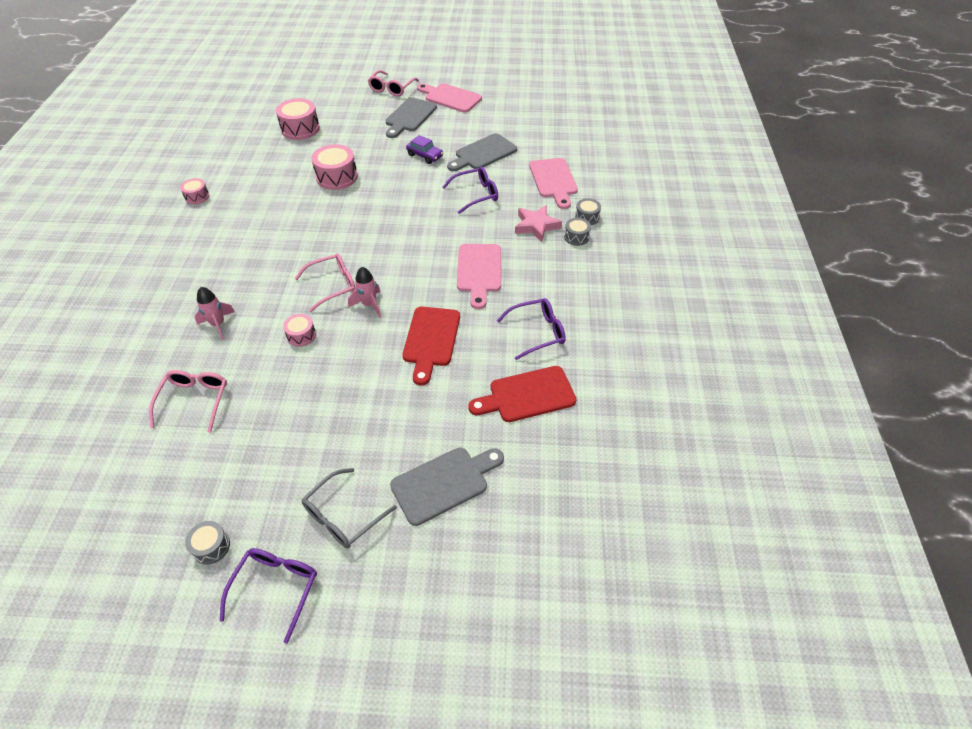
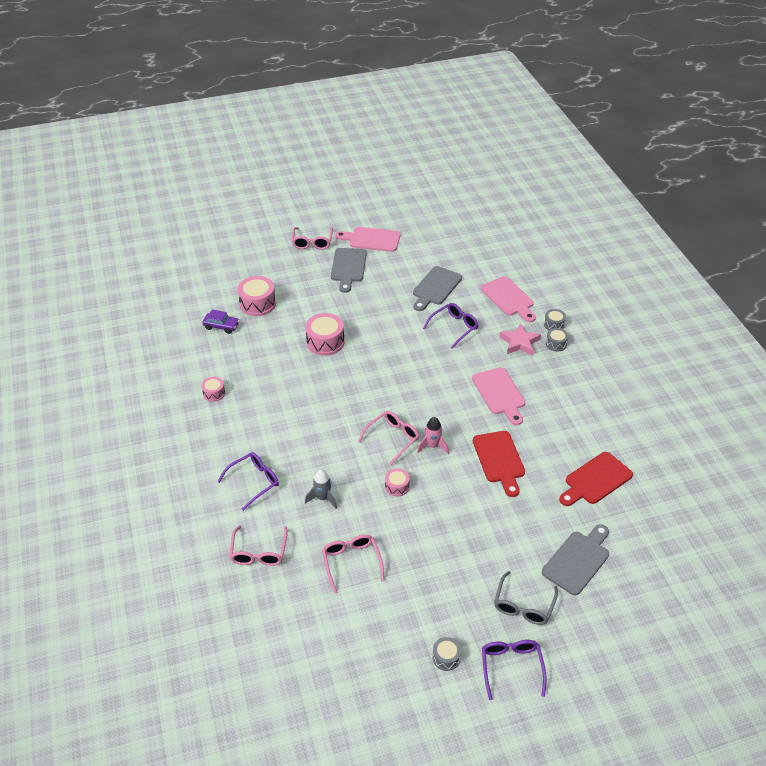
camera: 20 degrees left, 5 degrees down
(114, 360) = (259, 552): none -> pink glasses
(218, 324) = (323, 498): pink rocket -> grey rocket
(425, 156) = (388, 302): purple car -> purple car (221, 326)
(537, 332) = (573, 430): purple glasses -> purple glasses (254, 482)

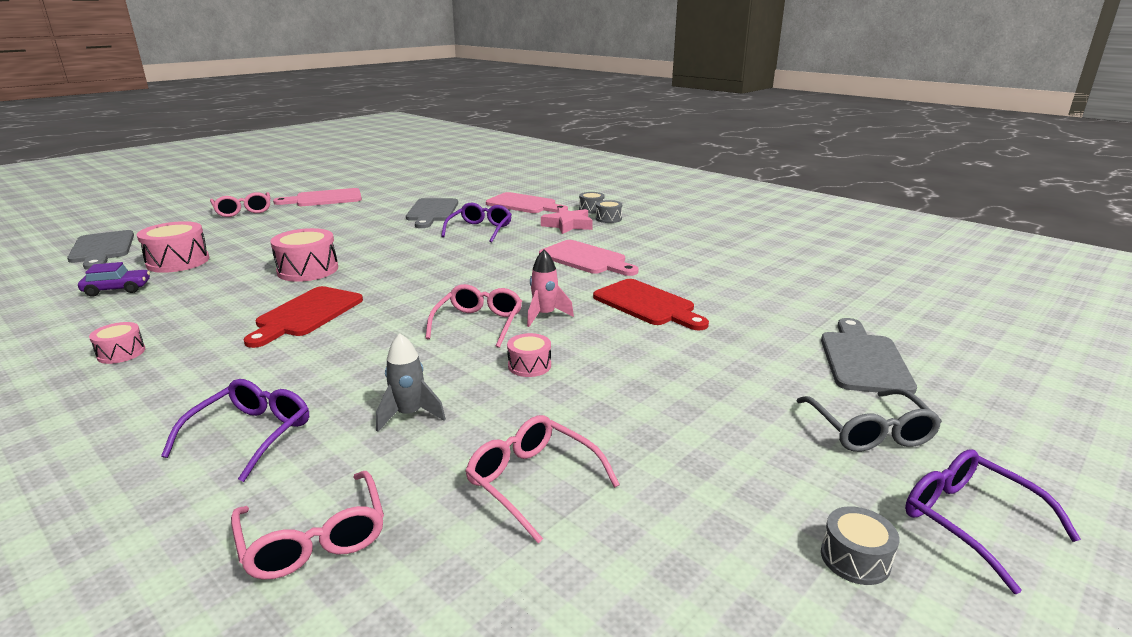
camera: 30 degrees left, 20 degrees down
(348, 267) = (306, 218): grey cutting board -> grey cutting board (102, 249)
(595, 480) = (780, 290): red cutting board -> red cutting board (306, 314)

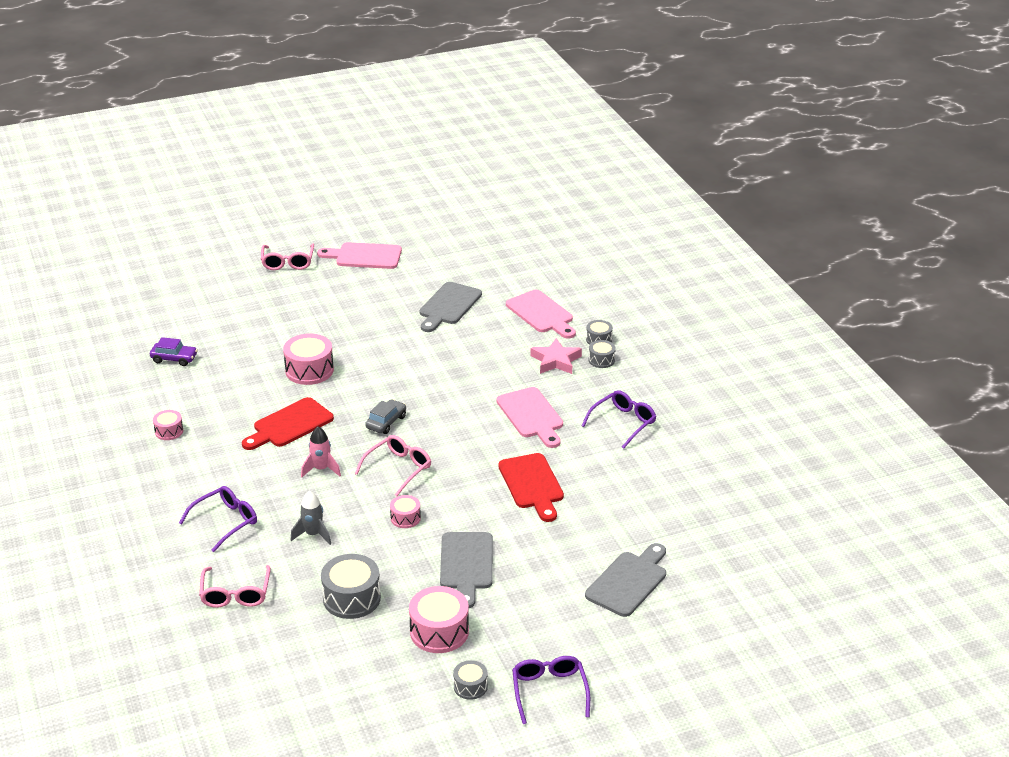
camera: 25 degrees right, 10 degrees up
(102, 249) = (169, 298): grey cutting board -> grey cutting board (466, 565)
(178, 262) = (220, 332): pink drum -> pink drum (439, 631)
(431, 290) = (386, 422): none -> grey car
(480, 230) = (473, 348): purple glasses -> purple glasses (623, 423)
(533, 482) = (351, 598): pink glasses -> grey drum
(545, 315) = (449, 474): pink rocket -> pink rocket (321, 469)
(869, 431) = (563, 630): grey glasses -> none

